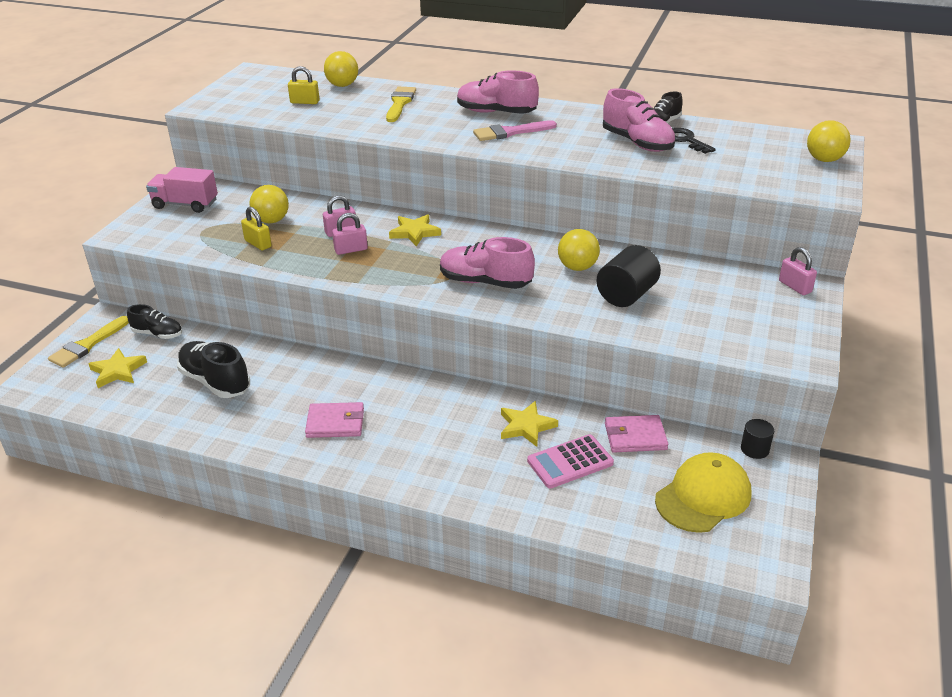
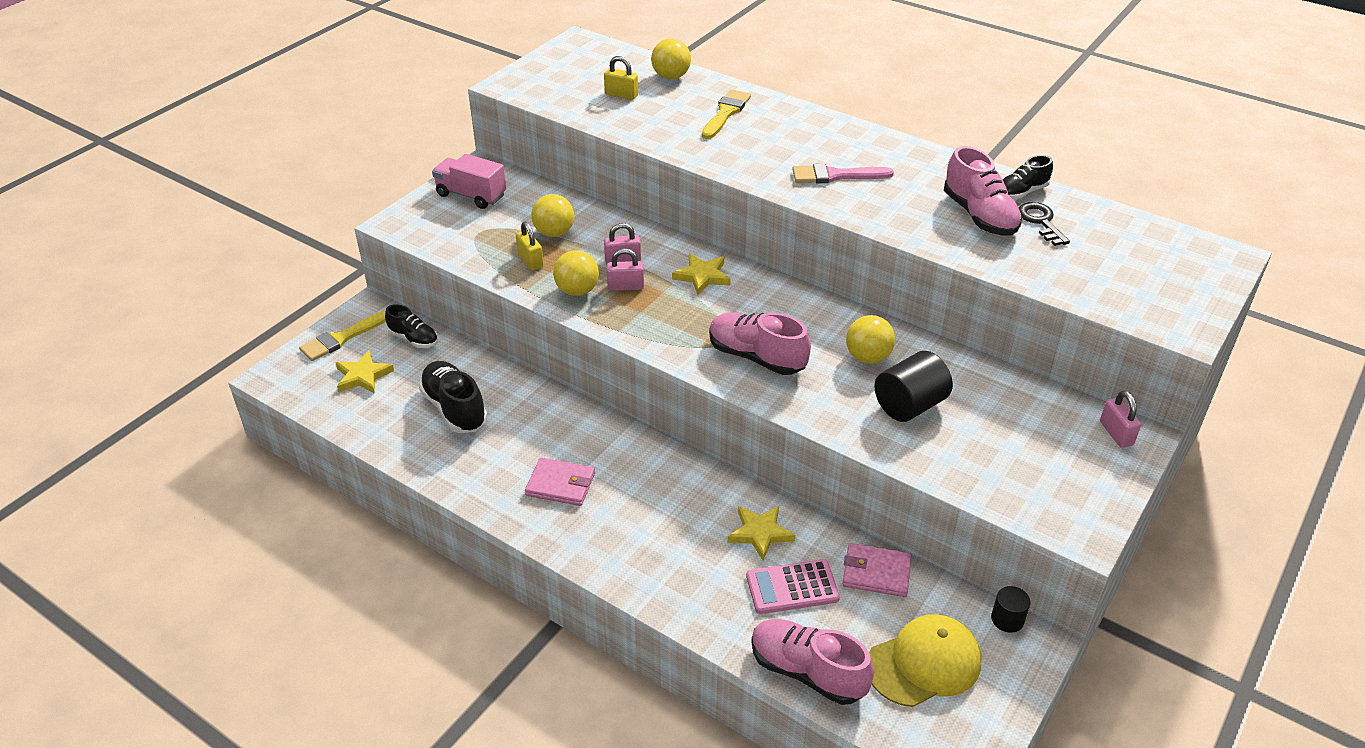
camera: 15 degrees right, 5 degrees up
(496, 112) = (830, 144): pink shoe -> pink shoe (807, 672)
(824, 160) = (1201, 280): yellow ball -> yellow ball (577, 291)

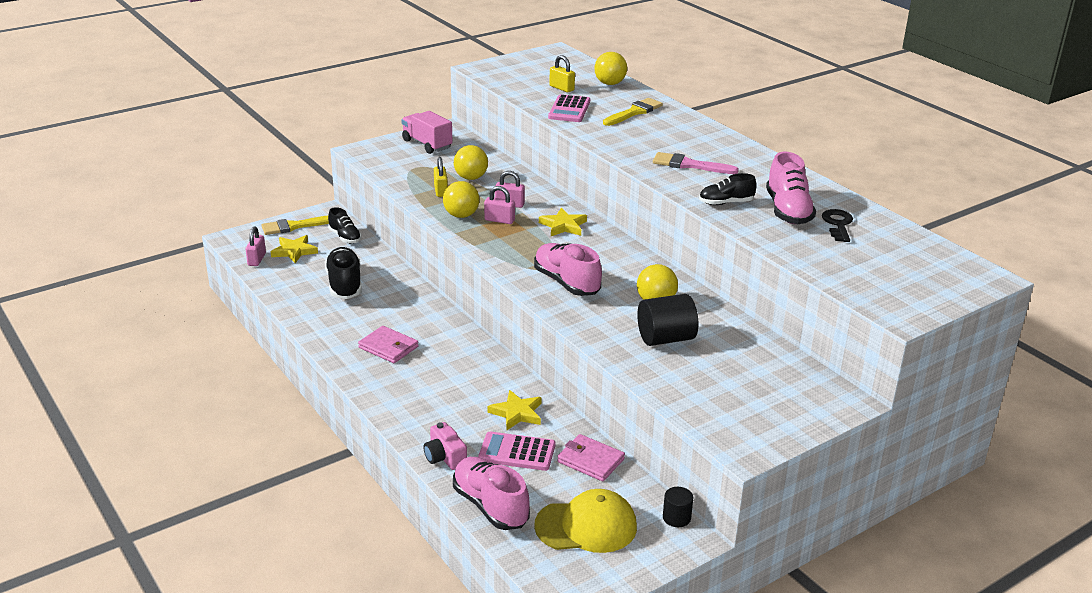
camera: 20 degrees right, 10 degrees down
(651, 125) = (569, 109): none -> pink calculator
(717, 621) = (444, 457): none -> pink camera
(1021, 192) = (838, 203): black shoe -> black shoe (726, 203)
(1116, 433) = (828, 395): pink padlock -> pink padlock (256, 259)

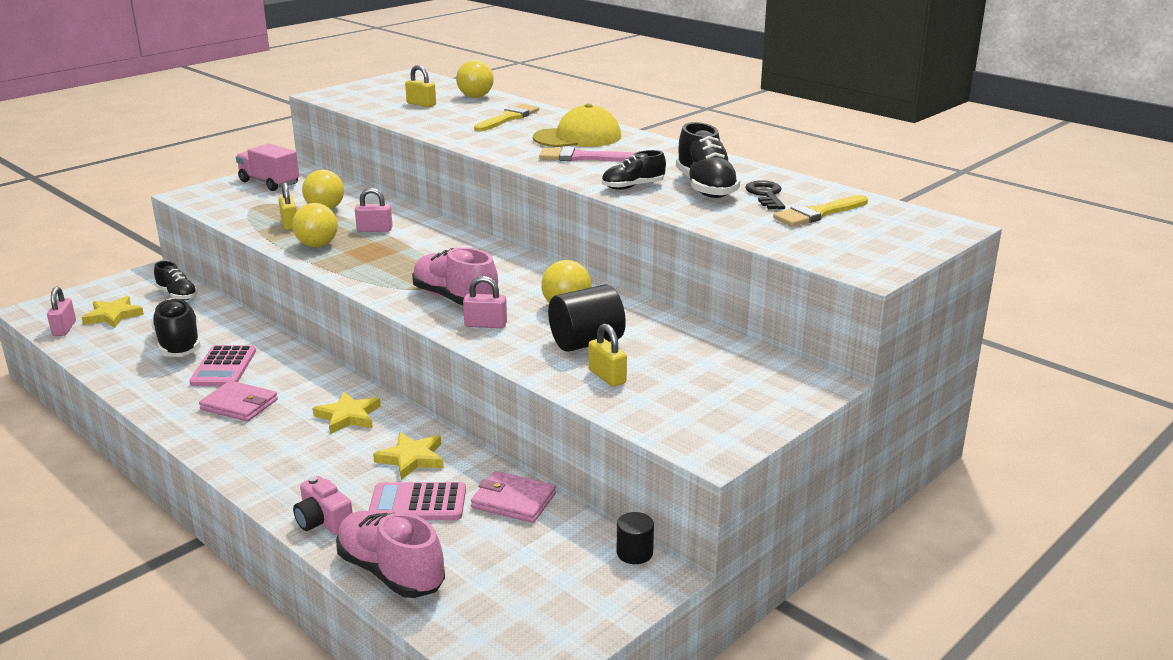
camera: 10 degrees left, 5 degrees down
(295, 226) = (113, 290): yellow brush -> yellow brush (818, 213)
(499, 220) = (364, 246): pink padlock -> pink padlock (485, 325)
(563, 226) = (442, 244): yellow star -> yellow star (348, 416)
(569, 109) = (433, 121): pink calculator -> pink calculator (223, 367)
(586, 526) = (521, 579): yellow cap -> yellow cap (578, 137)
(676, 373) = (607, 377): none -> yellow padlock
(788, 211) = (705, 188): pink shoe -> black shoe

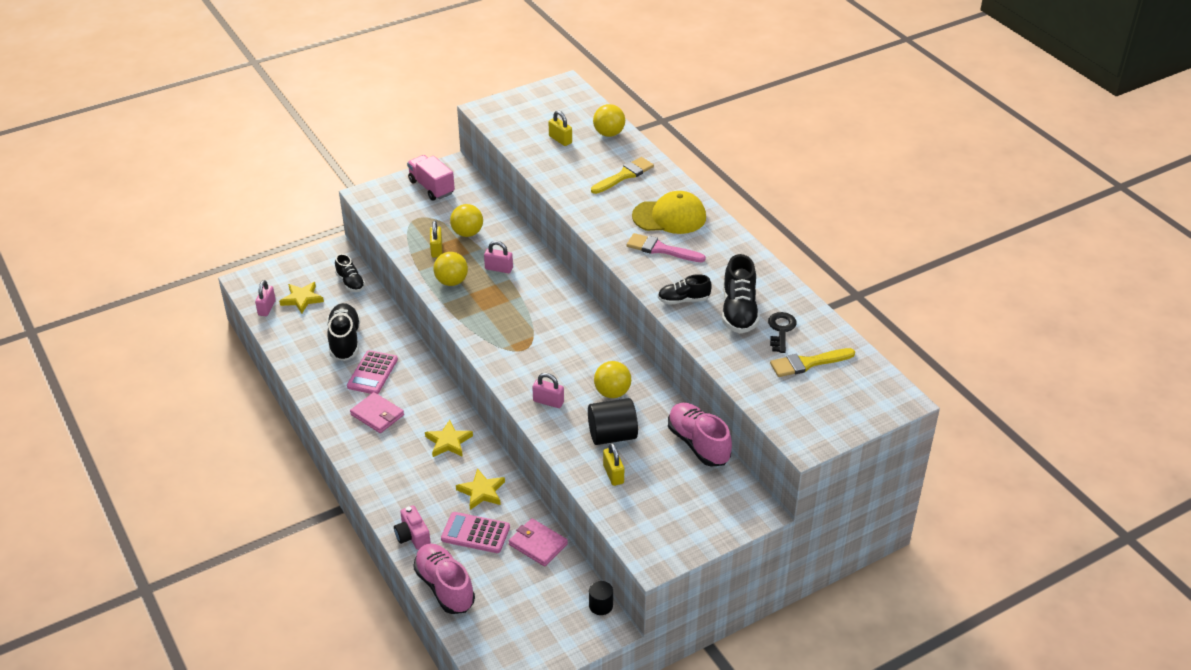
camera: 15 degrees right, 15 degrees up
(455, 299) = (535, 368): pink shoe -> pink shoe (698, 444)

